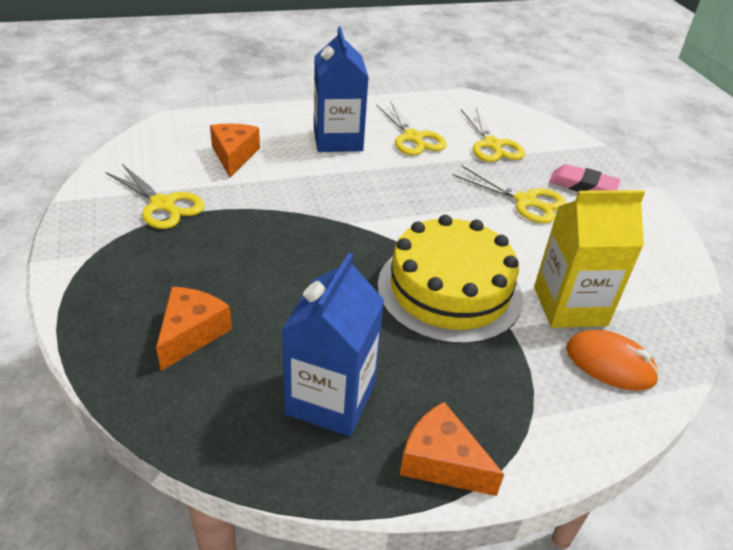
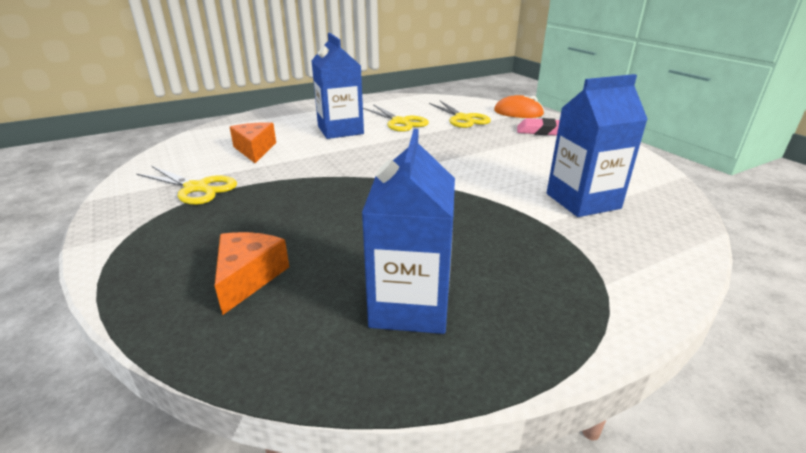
camera: 10 degrees left, 10 degrees down
(442, 462) = (546, 337): orange cheese -> none
(449, 290) = (479, 206): yellow cake -> none
(526, 201) = (507, 145): yellow scissors -> none
(570, 306) = (582, 201): yellow carton -> blue carton
(610, 364) = (641, 233): orange mouse -> orange mouse (518, 112)

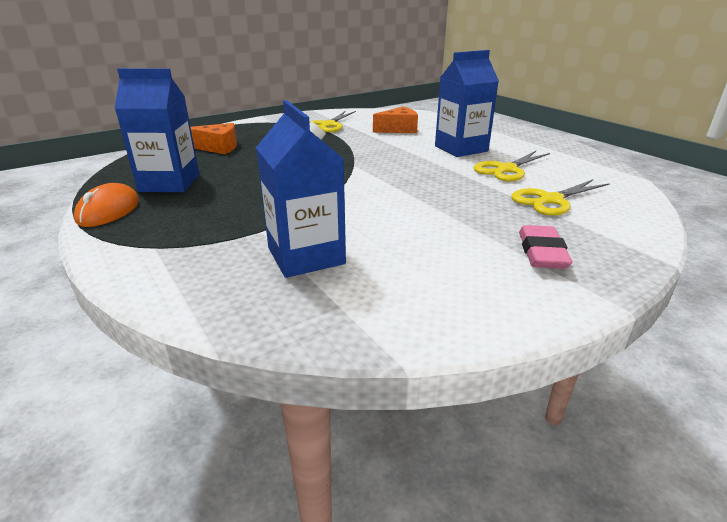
camera: 85 degrees right, 0 degrees up
(518, 112) = (622, 239): orange mouse -> orange mouse (109, 211)

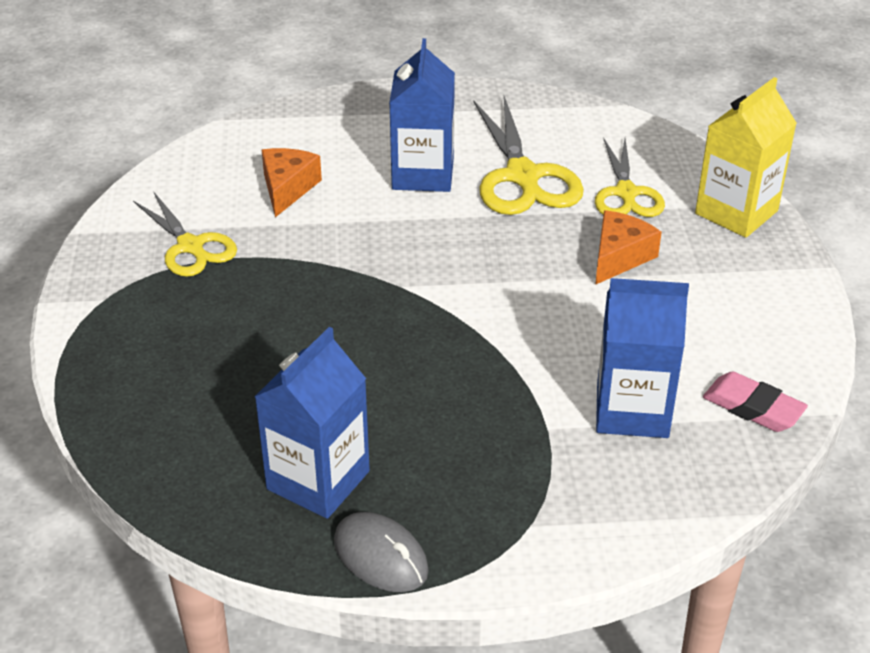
camera: 60 degrees left, 10 degrees up
(109, 211) = (381, 556): orange mouse -> grey mouse
(218, 147) = (191, 397): orange cheese -> orange cheese (619, 257)
(506, 169) = (523, 177): yellow scissors -> yellow scissors, size x1.51
(542, 253) = (724, 259): pink eraser -> pink eraser (753, 407)
(612, 244) = (736, 212): none -> yellow carton

